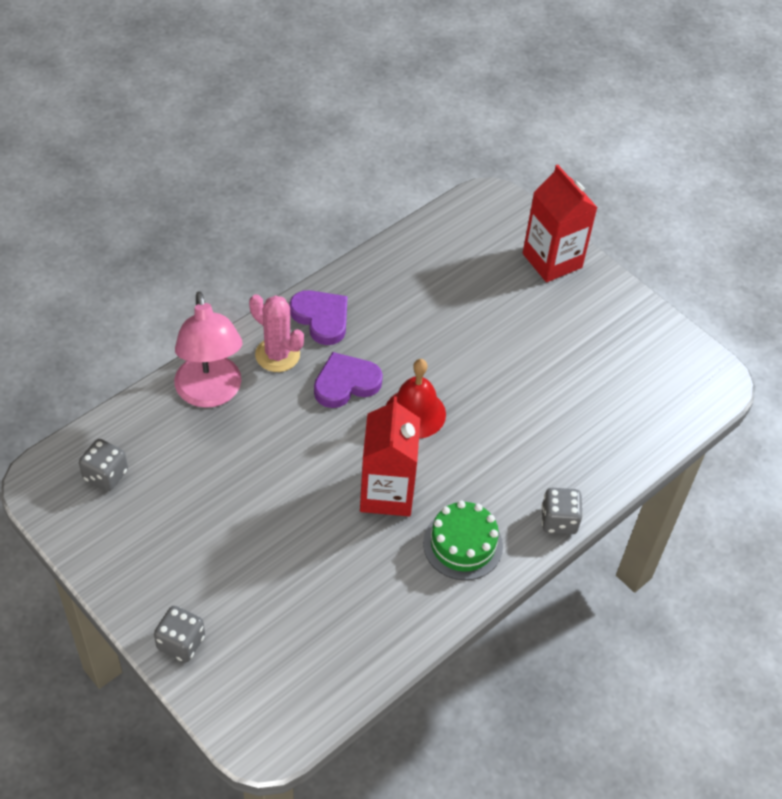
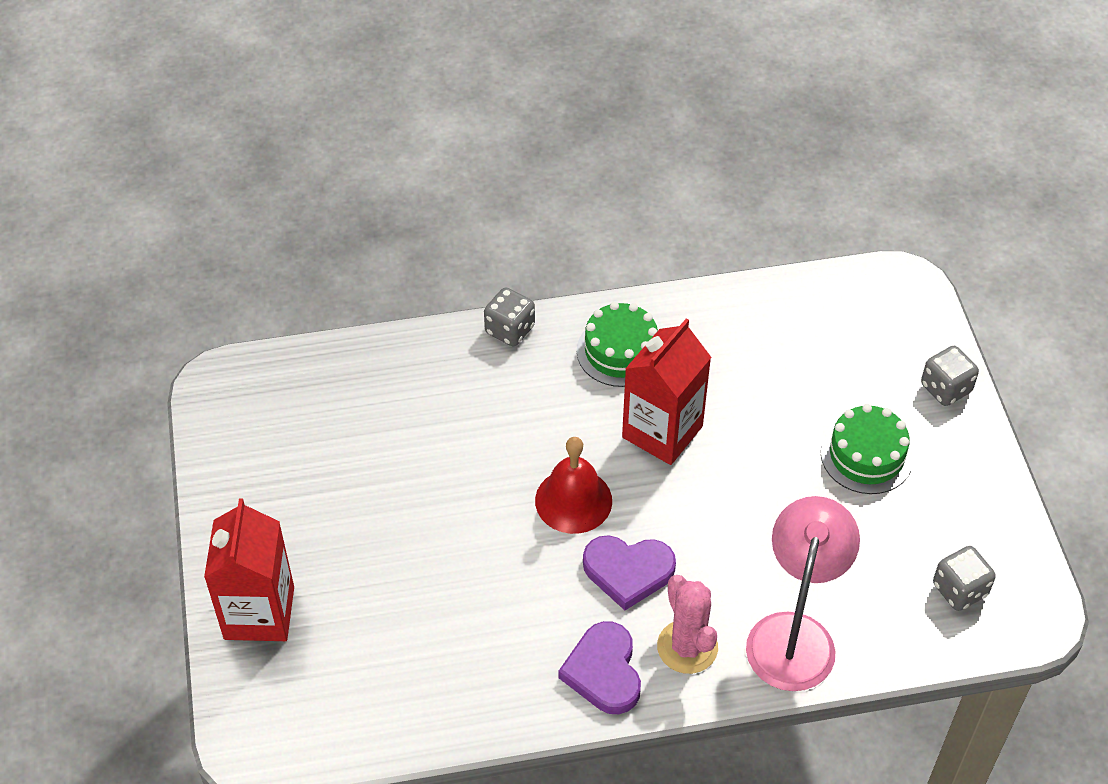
camera: 145 degrees left, 0 degrees up
(221, 548) = (866, 455): none -> green cake

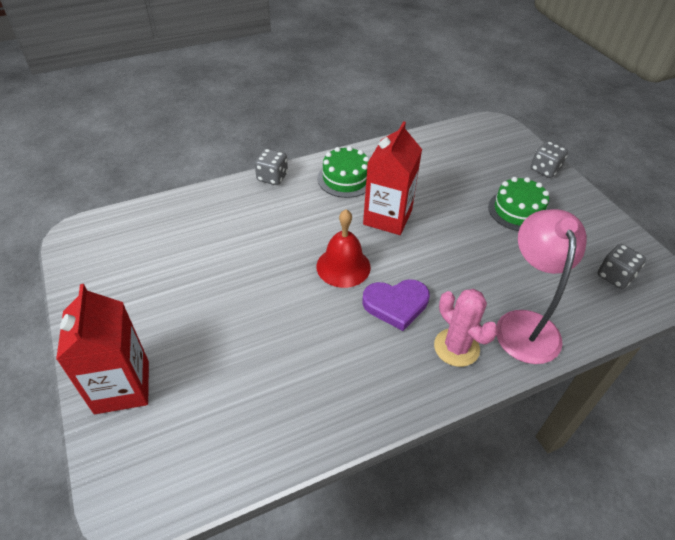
camera: 15 degrees left, 5 degrees down
(604, 671) = (403, 377): purple heart -> none

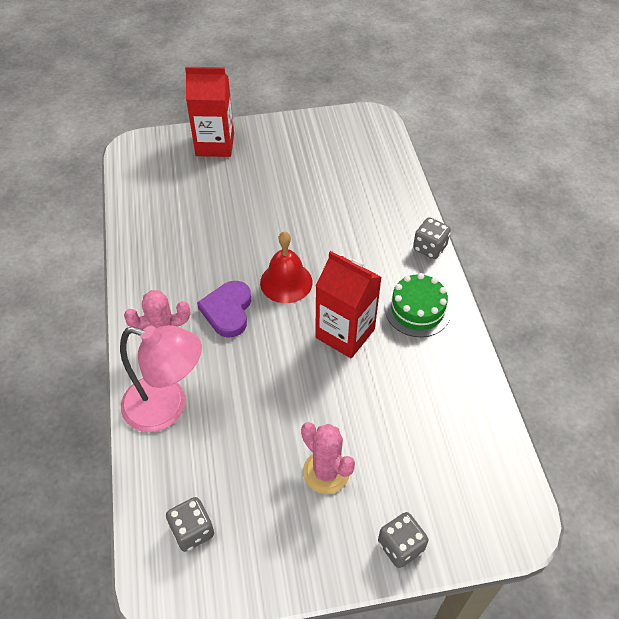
camera: 105 degrees right, 5 degrees up
(518, 210) = (326, 472): green cake -> pink cactus

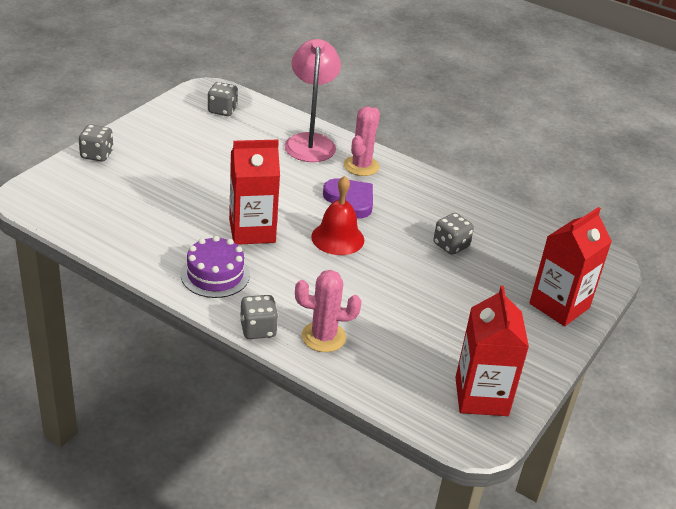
camera: 130 degrees right, 15 degrees down
(167, 407) = (310, 142): pink lamp -> pink lamp turned 120 degrees clockwise
(213, 223) = (451, 245): none -> grey dice
(326, 472) = (177, 161): pink cactus -> pink cactus (323, 337)
(342, 132) = (481, 396): none -> red carton
(417, 310) = (215, 275): green cake -> purple cake

